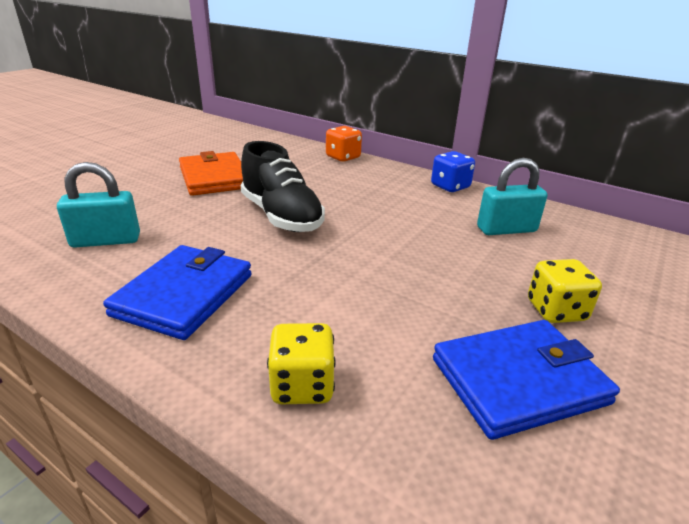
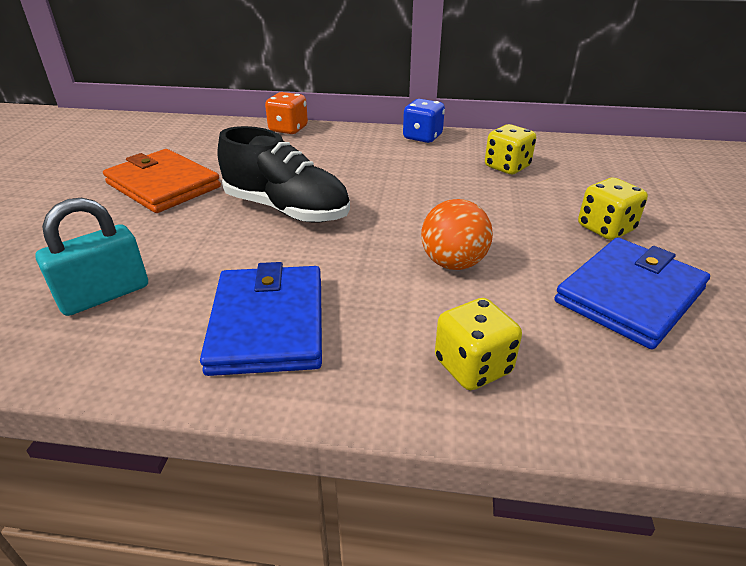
camera: 25 degrees left, 5 degrees up
(372, 296) = (453, 263): none -> orange ball
(506, 229) = (507, 167): turquoise padlock -> yellow dice

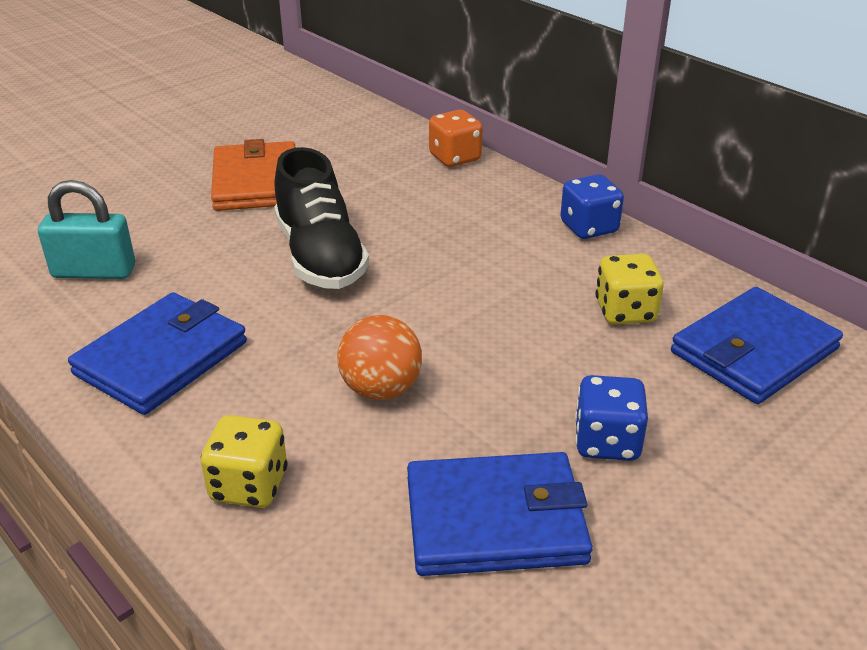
camera: 40 degrees right, 0 degrees up
(587, 160) = (753, 351): none -> blue wallet
(605, 228) = (607, 442): yellow dice -> blue dice

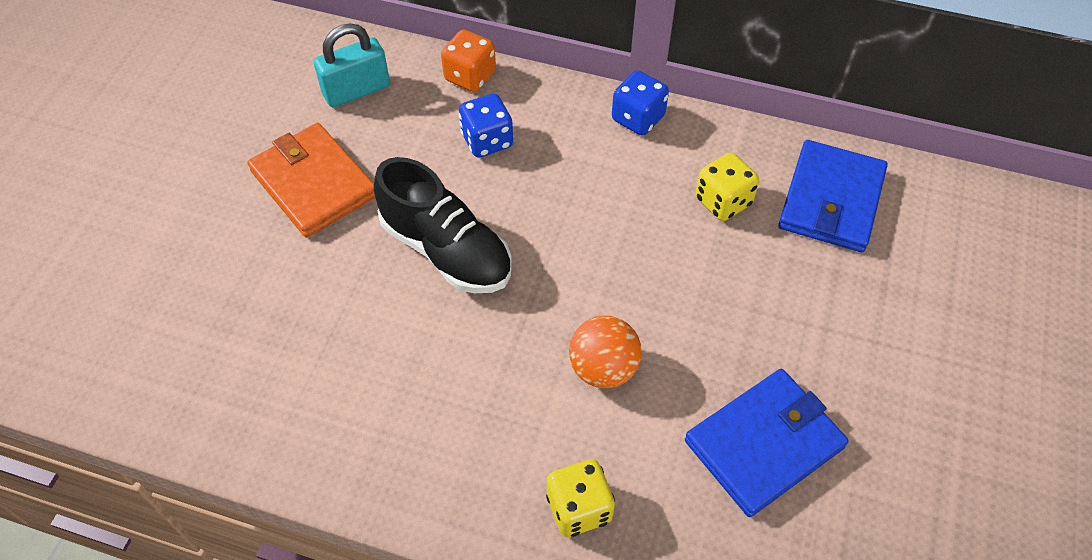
camera: 30 degrees left, 20 degrees up
(94, 271) = (259, 362): turquoise padlock -> turquoise padlock (356, 90)
(162, 358) = (407, 425): blue wallet -> none
(607, 442) = (789, 337): blue dice -> blue dice (487, 141)

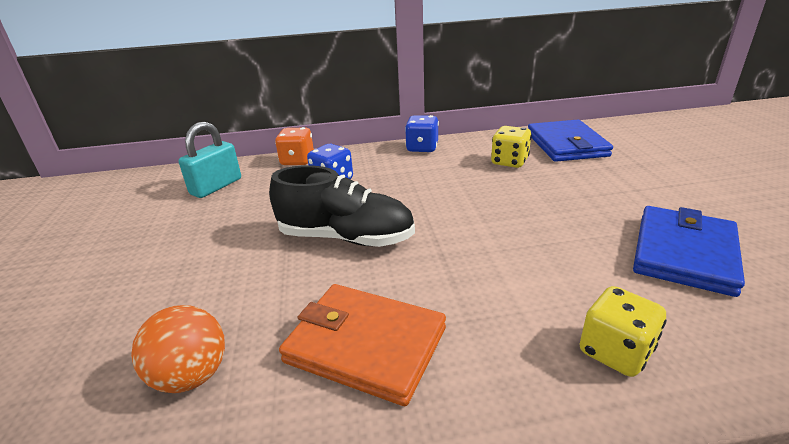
camera: 25 degrees left, 25 degrees down
(313, 183) = (206, 238): orange wallet -> orange wallet (365, 345)
(603, 368) = (528, 257): orange ball -> orange ball (191, 376)

